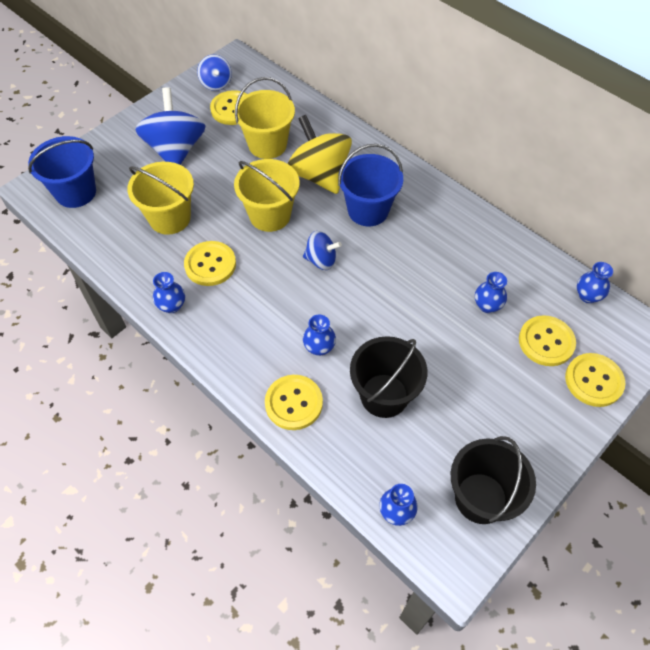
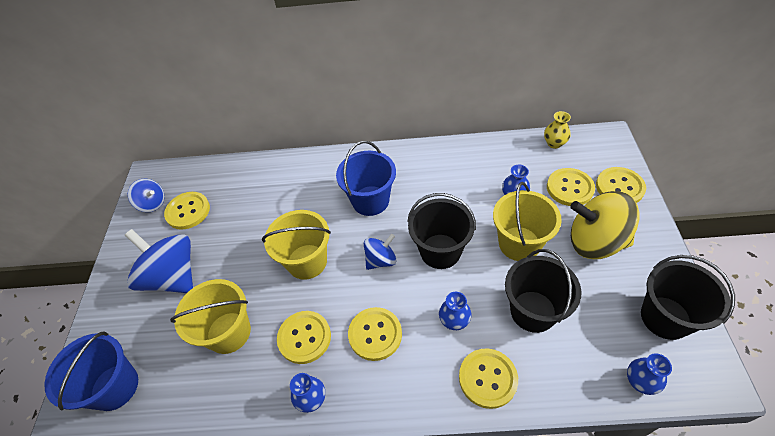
camera: 40 degrees left, 5 degrees down
(256, 305) = (375, 334): none -> yellow button
(267, 145) = (246, 215): yellow bucket -> yellow bucket (519, 243)
(319, 175) = (309, 205): yellow spinning top -> yellow spinning top (595, 242)
(372, 293) = (440, 251): none -> black bucket
(587, 296) = (554, 143): blue vase -> yellow vase

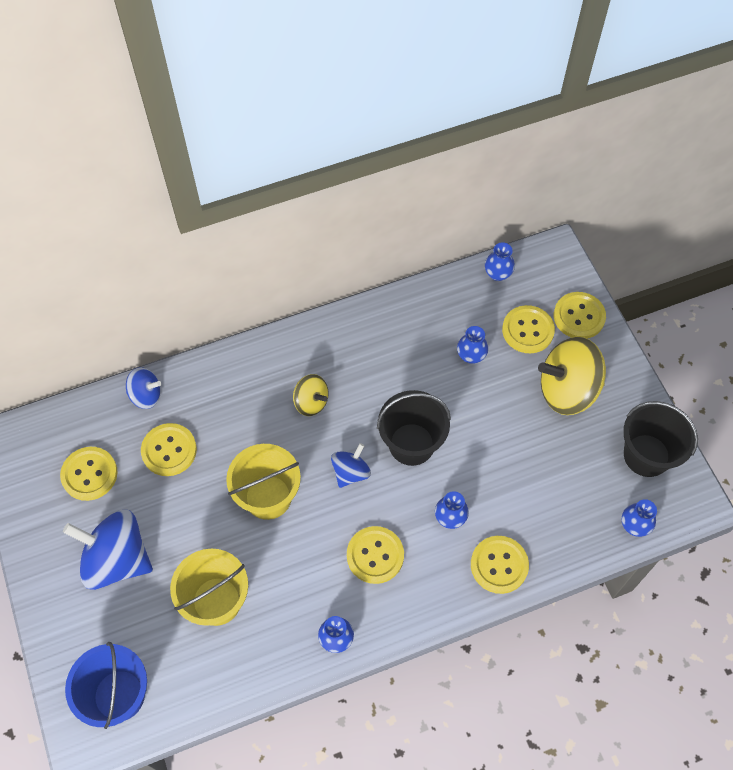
camera: 25 degrees left, 10 degrees up
(152, 203) = (35, 476): blue spinning top -> blue spinning top (146, 395)
(304, 337) = (302, 581): yellow button -> yellow button (169, 450)
(370, 200) = (311, 402): blue bucket -> yellow spinning top
(519, 243) = (491, 413): yellow bucket -> none
(533, 311) = (524, 484): black bucket -> none
(554, 143) = (497, 274): yellow vase -> blue vase

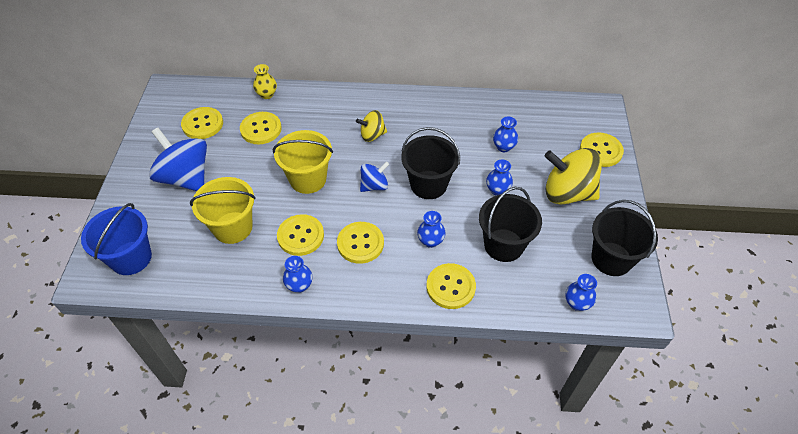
camera: 25 degrees right, 10 degrees down
(146, 395) = (267, 94): blue spinning top -> yellow vase
(311, 402) = (372, 135): yellow spinning top -> yellow spinning top turned 105 degrees clockwise
(497, 274) = (551, 106): blue vase -> blue vase (497, 190)
(528, 330) = (555, 146): yellow button -> yellow button (300, 236)
(530, 488) = (503, 245): none -> black bucket

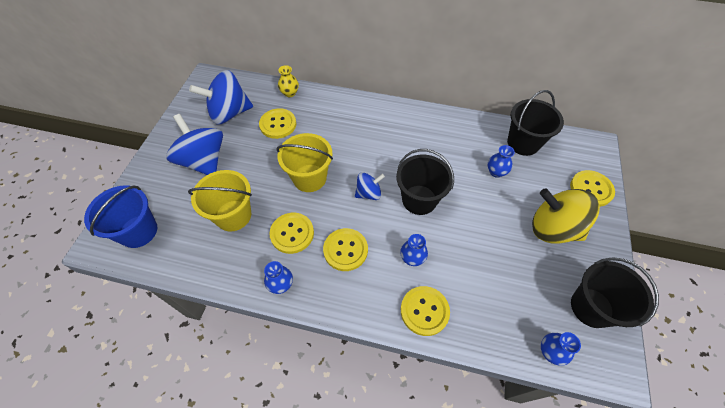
camera: 10 degrees right, 5 degrees up
(202, 124) = (229, 113): yellow button -> blue spinning top
(372, 135) = (375, 143): yellow spinning top -> none
(497, 190) = (484, 215): blue vase -> none
(503, 245) = (483, 274): black bucket -> black bucket (523, 143)

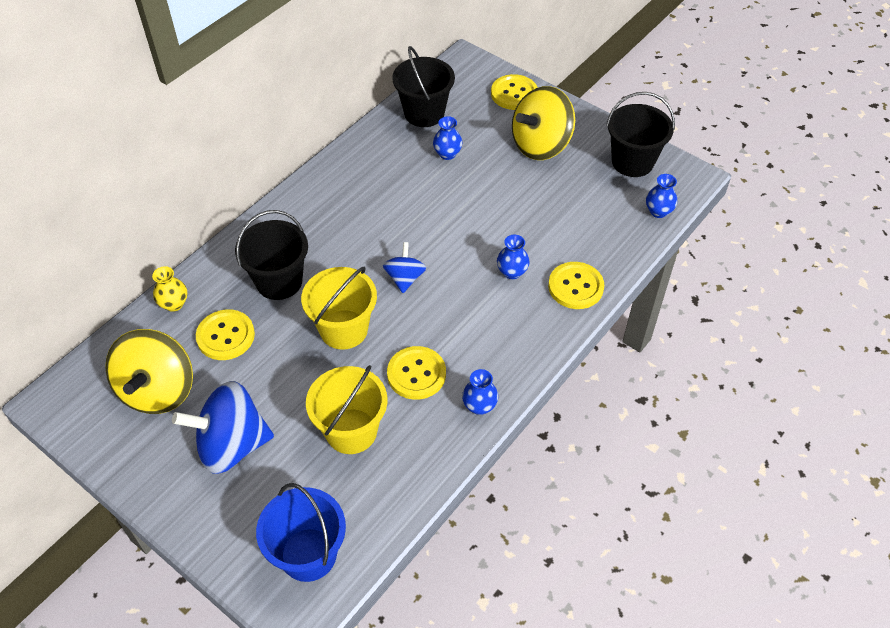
camera: 65 degrees left, 5 degrees down
(229, 113) = (158, 390): blue spinning top -> yellow spinning top
(345, 250) = (469, 328): yellow button -> none
(419, 200) = (442, 235): black bucket -> black bucket (279, 281)

